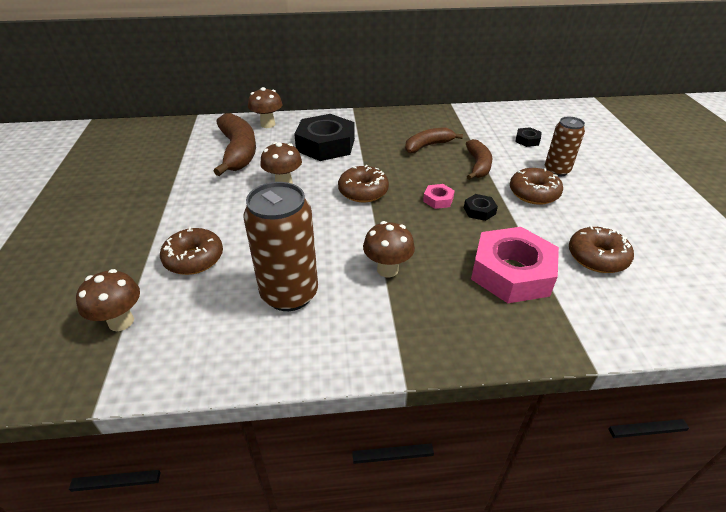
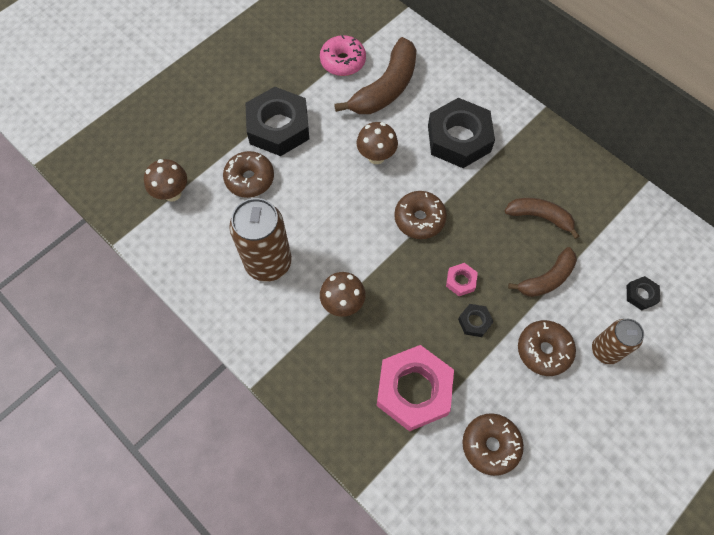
camera: 50 degrees right, 25 degrees up
(178, 216) = (278, 127): none -> black nut
(184, 157) = (343, 61): none -> pink donut
(268, 124) = (446, 70): brown mushroom -> none

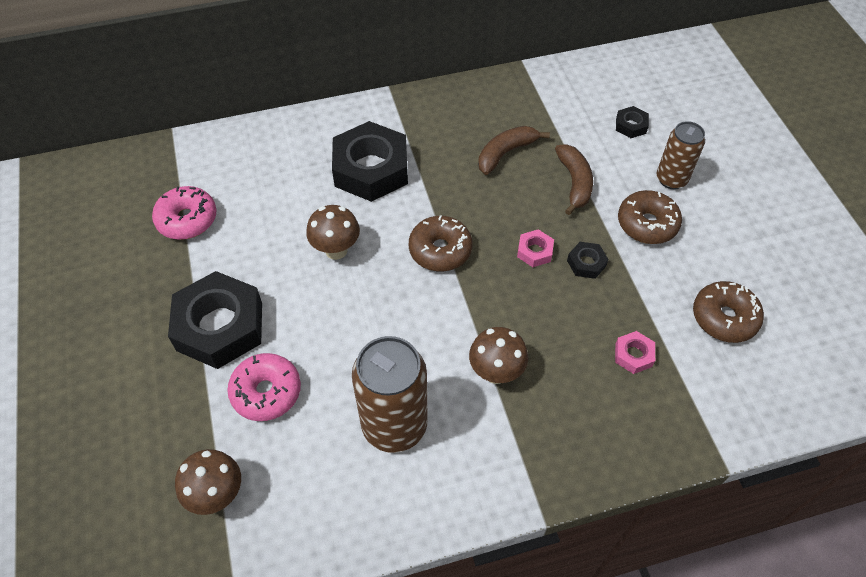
camera: 60 degrees left, 10 degrees down
(250, 179) = (266, 392): brown donut -> pink donut
(386, 88) = (257, 198): brown banana -> none
(413, 390) = (633, 355): pink nut -> pink nut, size x0.43

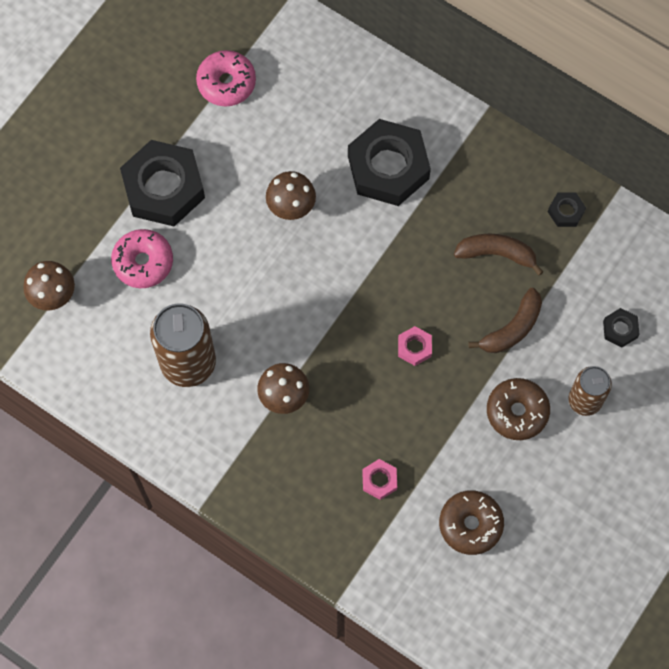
camera: 50 degrees right, 15 degrees up
(440, 250) = (355, 279): brown donut -> none
(586, 263) = (436, 392): black nut -> black nut (566, 211)

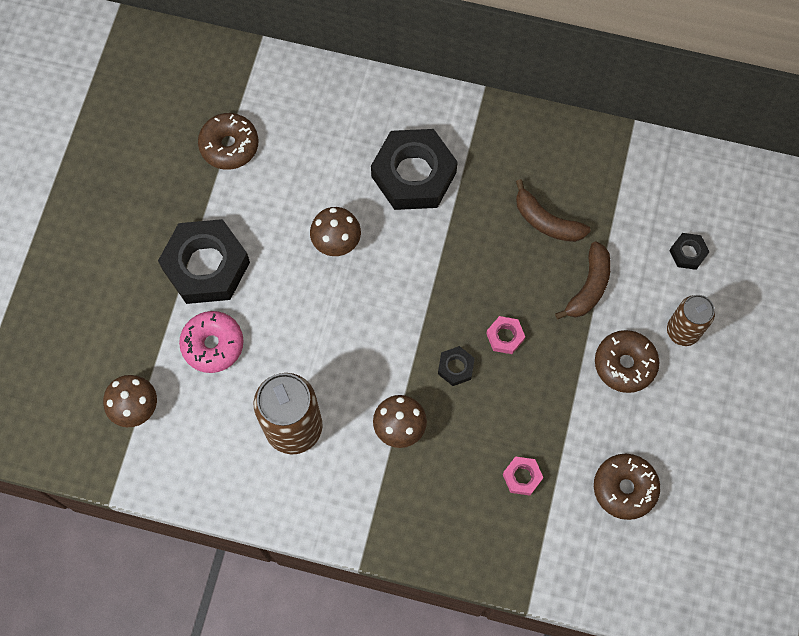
camera: 20 degrees left, 0 degrees up
(226, 83) = (229, 146): pink donut -> brown donut
(496, 254) = (546, 221): brown banana -> brown banana turned 135 degrees counterclockwise
(566, 211) = (594, 160): black nut -> black nut (455, 367)

